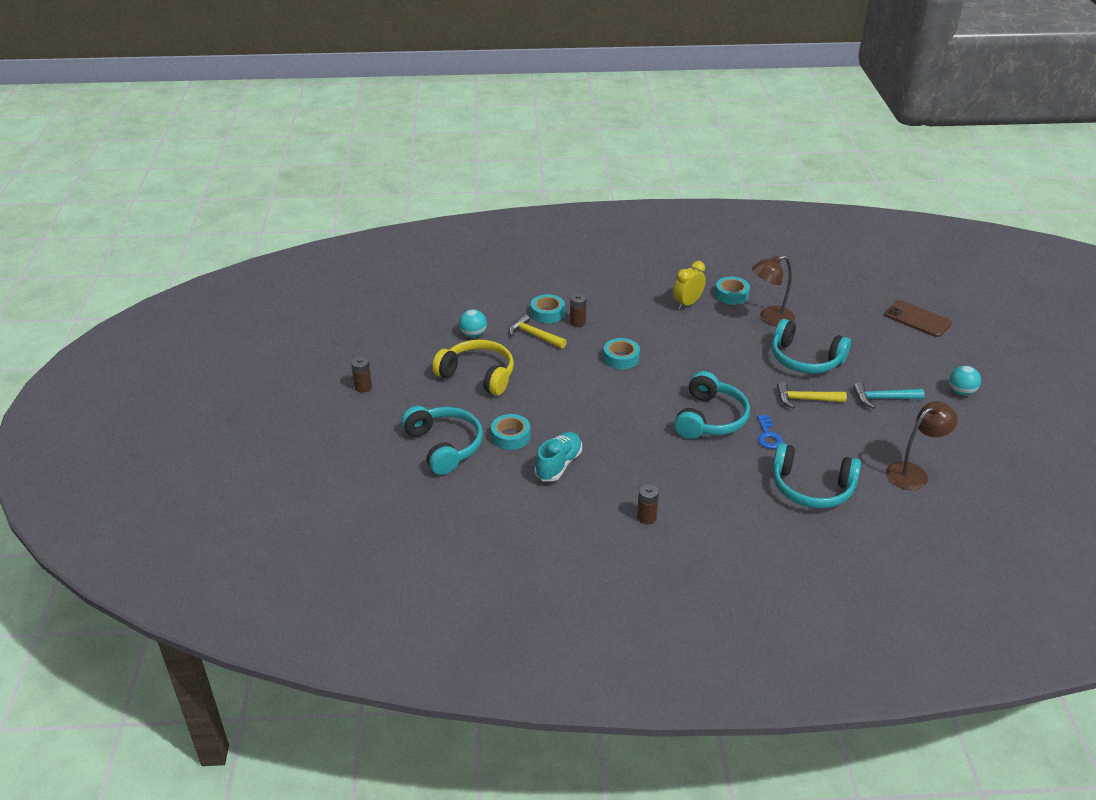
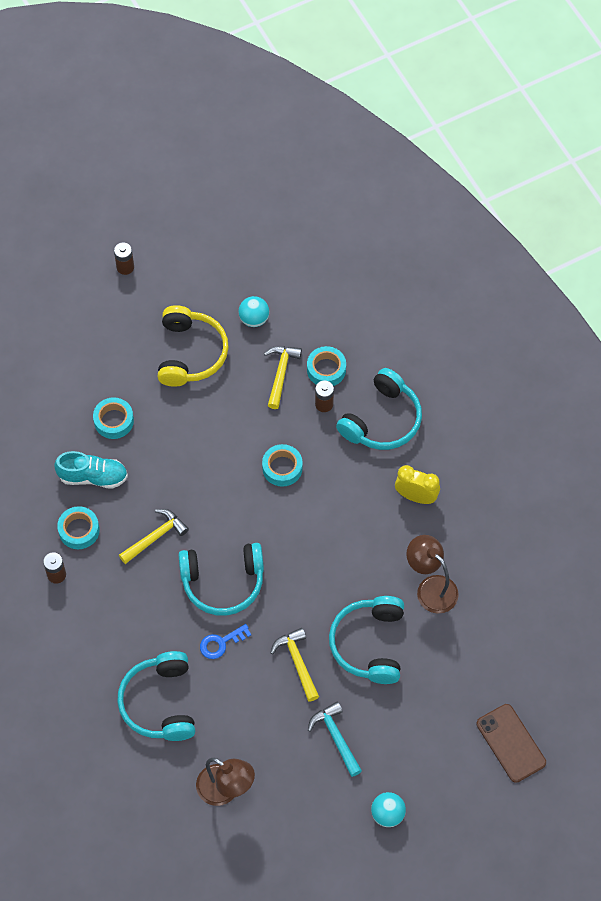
camera: 65 degrees right, 25 degrees up
(444, 446) = (75, 373): turquoise headphones -> turquoise headphones (382, 420)
(643, 444) = (155, 537): none -> yellow hammer
(731, 295) = (457, 535): turquoise tape -> turquoise tape (79, 530)
(917, 319) = (511, 743): brown phone -> brown phone turned 45 degrees counterclockwise

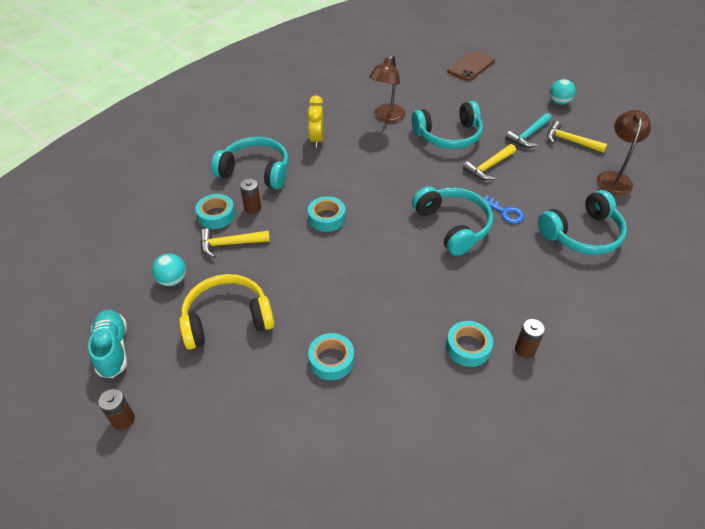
camera: 110 degrees left, 15 degrees down
(93, 477) = (404, 356): turquoise shoe -> turquoise shoe (113, 349)
(155, 537) = (439, 284): yellow hammer -> yellow hammer (570, 141)

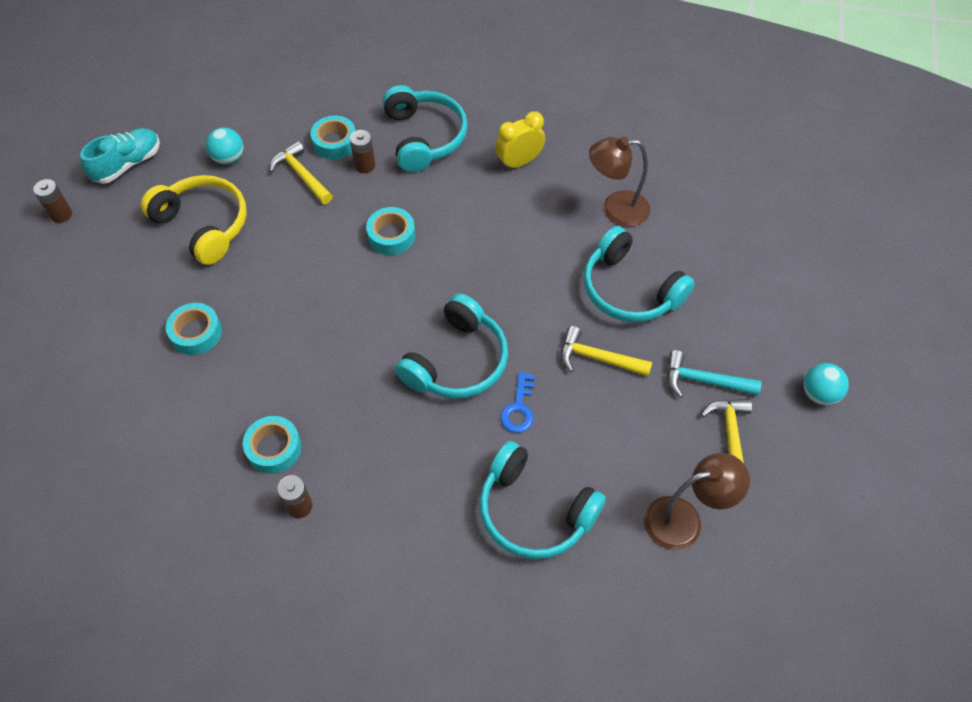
camera: 60 degrees right, 10 degrees up
(471, 66) = (817, 253): brown phone -> none

